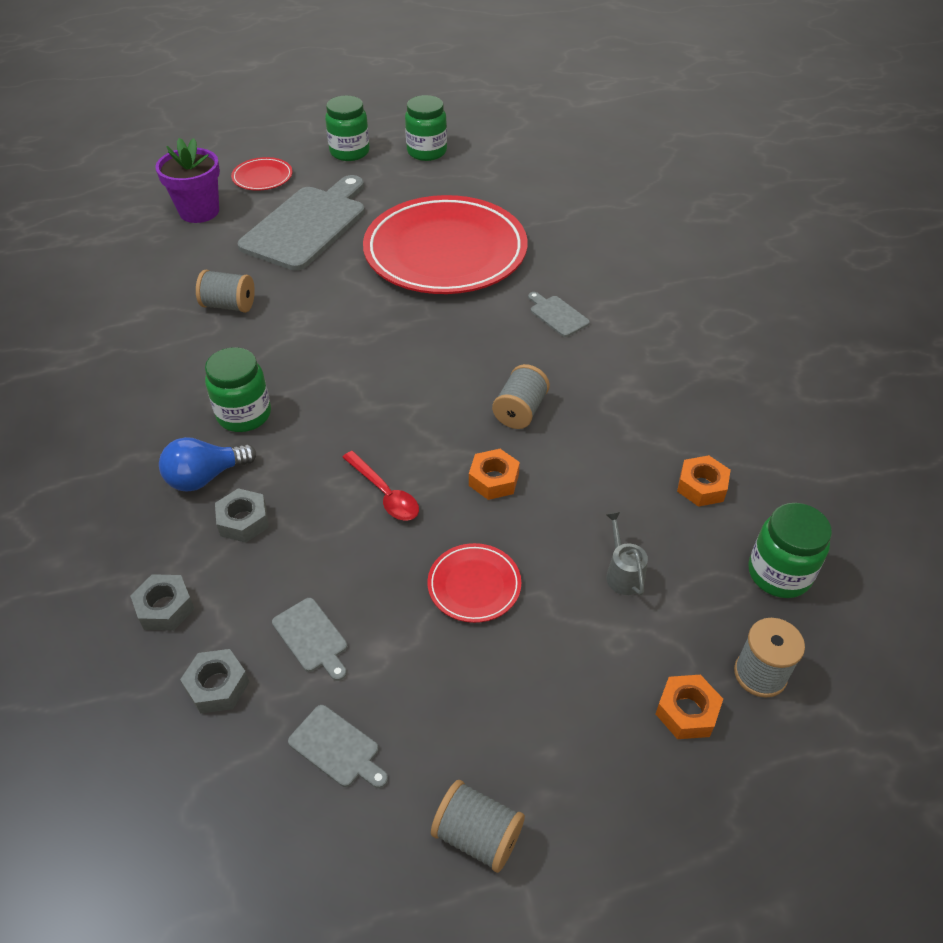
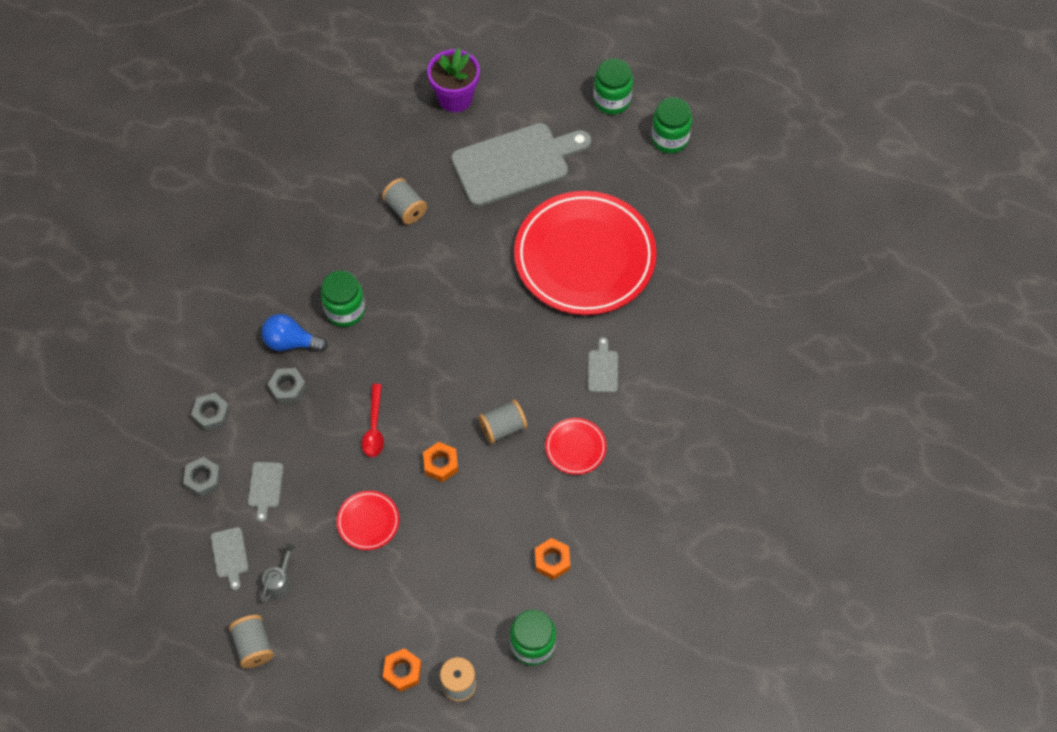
camera: 40 degrees right, 15 degrees up
(262, 177) = (526, 88): red plate -> red plate (575, 447)
(622, 573) = (450, 576): grey watering can -> grey watering can (280, 581)

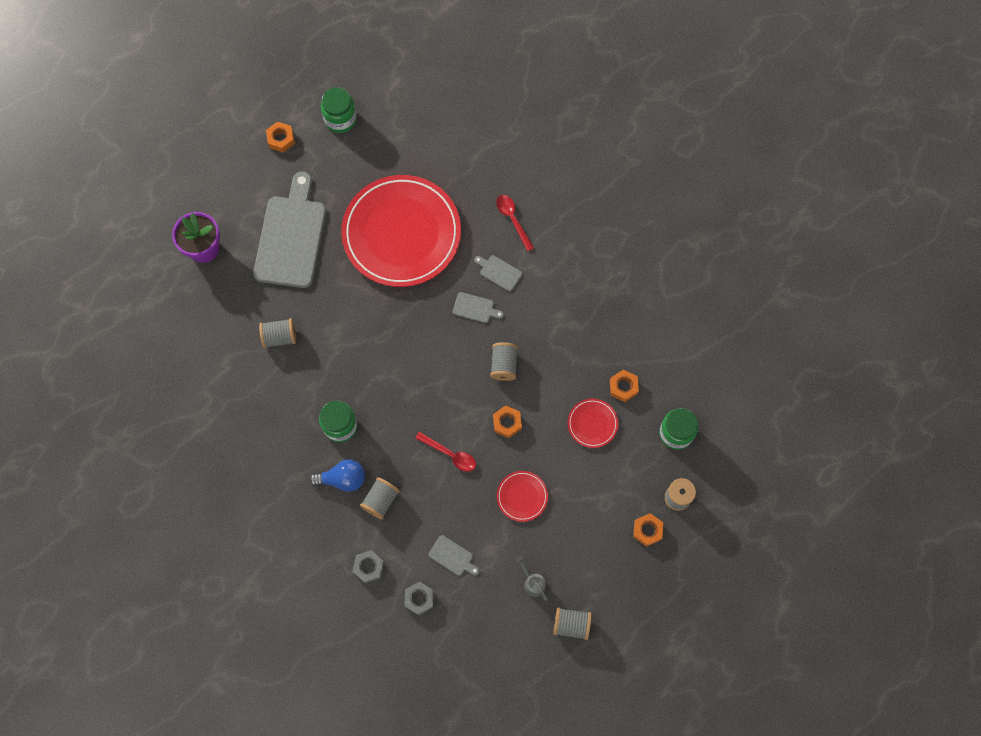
camera: 60 degrees left, 10 degrees up
(230, 555) = (492, 608): grey cutting board -> grey cutting board (475, 308)
(288, 388) = (380, 500): grey nut -> grey spool
(291, 342) = (343, 479): blue light bulb -> blue light bulb turned 135 degrees counterclockwise
(575, 447) = (548, 324): red plate -> red plate (592, 424)
(612, 100) = (281, 139): green jar -> orange nut
(670, 351) = (513, 219): none -> red spoon

